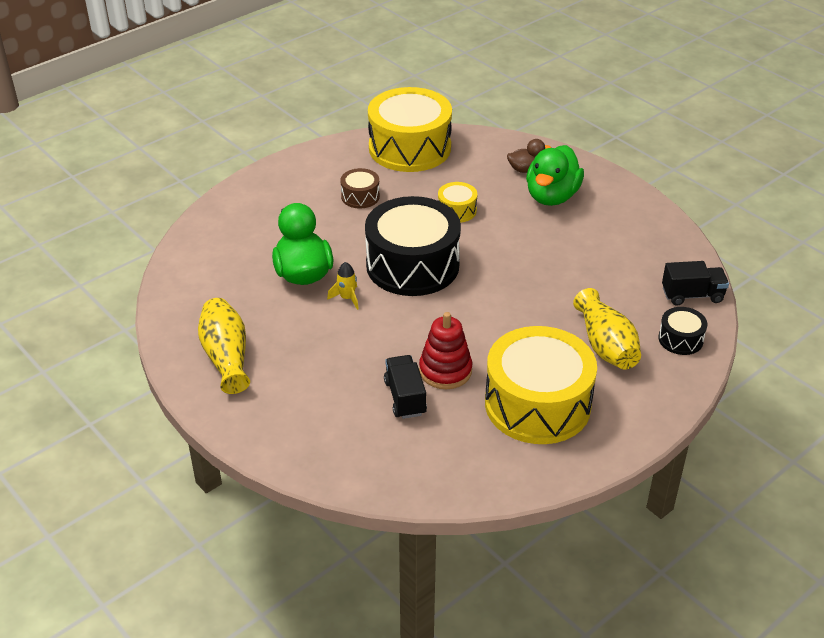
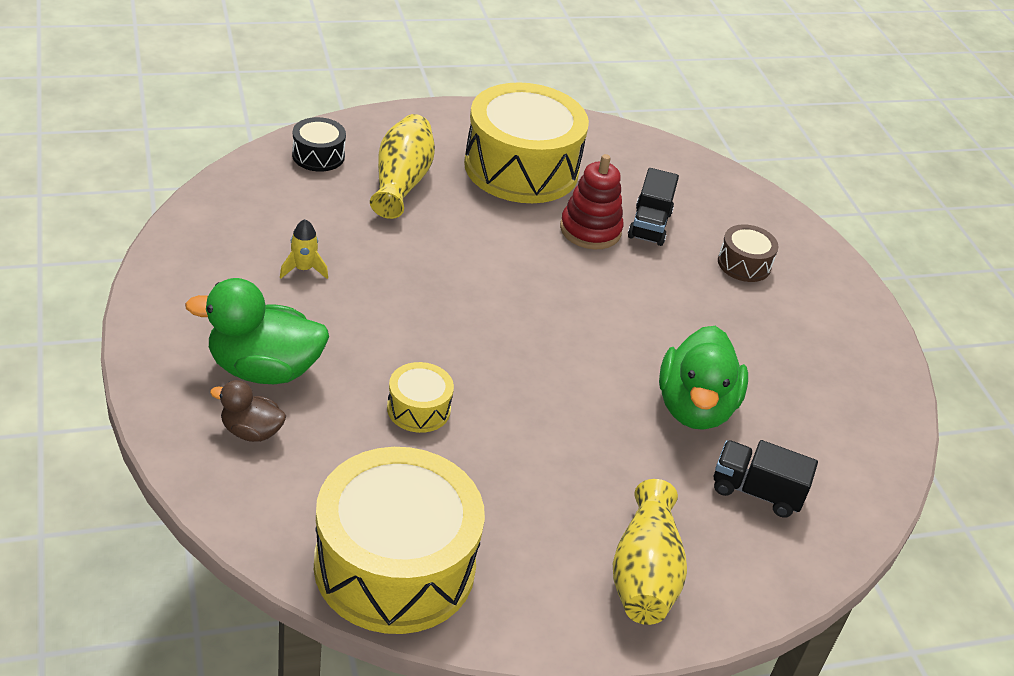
camera: 160 degrees left, 0 degrees up
(226, 357) = (830, 343): yellow vase -> yellow vase (644, 574)
(347, 298) = (653, 351): yellow rocket -> yellow rocket (303, 269)
(360, 196) = (544, 499): brown drum -> brown drum (744, 264)
(412, 265) = (542, 357): black drum -> none
(552, 196) = (264, 369): green duck -> green duck turned 135 degrees counterclockwise
(692, 295) = (249, 184): black truck -> black truck (756, 492)

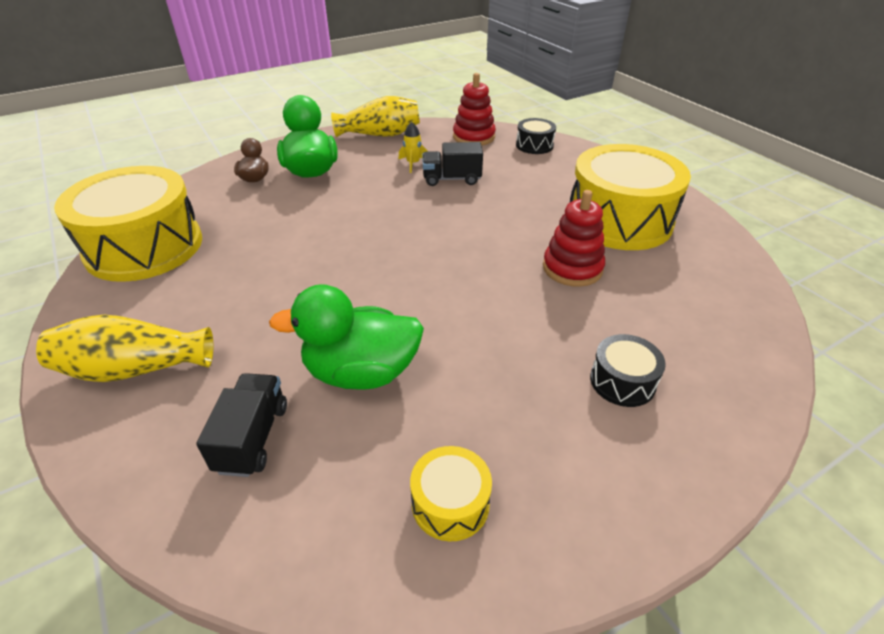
camera: 80 degrees right, 0 degrees up
(258, 194) = (474, 137): none -> red stacking toy
(401, 182) = (539, 176): yellow vase -> yellow vase (380, 134)
(418, 409) = (297, 228): yellow drum -> yellow drum (450, 503)
(649, 225) = (617, 302): black truck -> black truck (451, 179)
(744, 264) = (622, 381): brown drum -> black drum

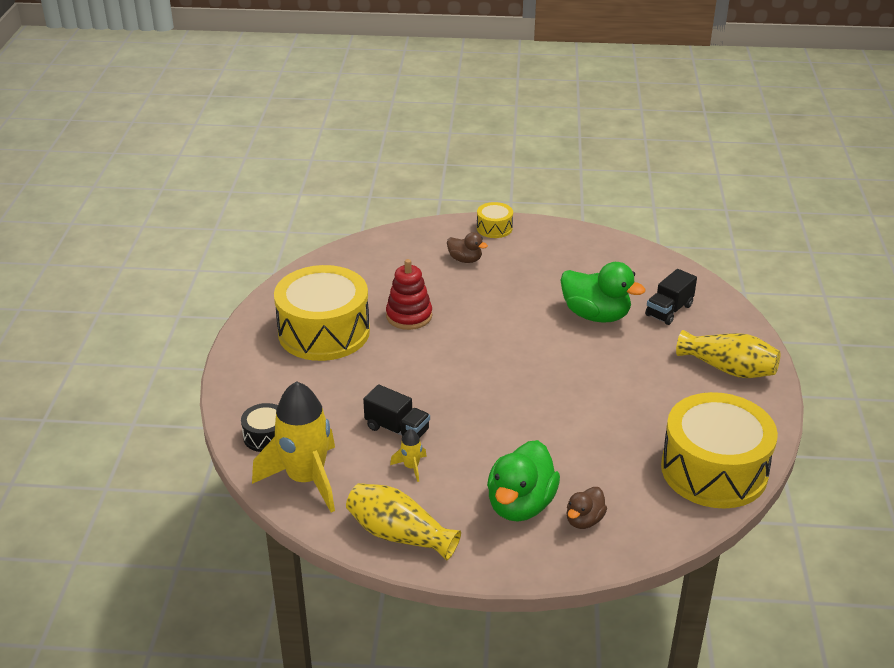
camera: 145 degrees left, 5 degrees down
(450, 503) = (592, 257): yellow drum -> yellow drum (494, 228)
(474, 137) = (306, 479): red stacking toy -> yellow rocket
(622, 381) = (465, 260): black drum -> brown duck

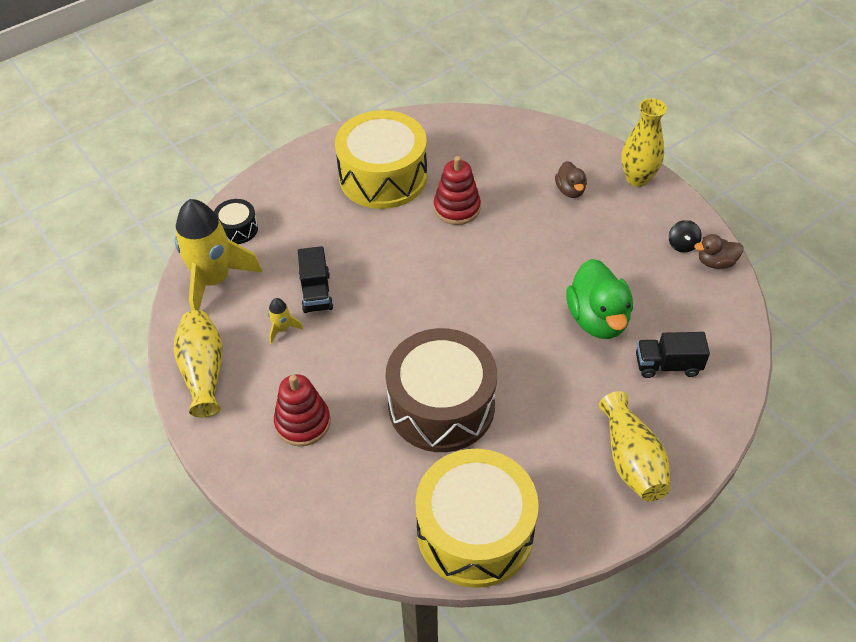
camera: 50 degrees right, 15 degrees up
(494, 228) = (637, 178): yellow drum -> yellow vase
(520, 505) = (303, 423): green duck -> red stacking toy
(577, 246) = (682, 245): none -> black spinning top
(584, 520) = (323, 475): brown duck -> brown duck (715, 262)
(587, 426) = (441, 405): none -> brown drum

